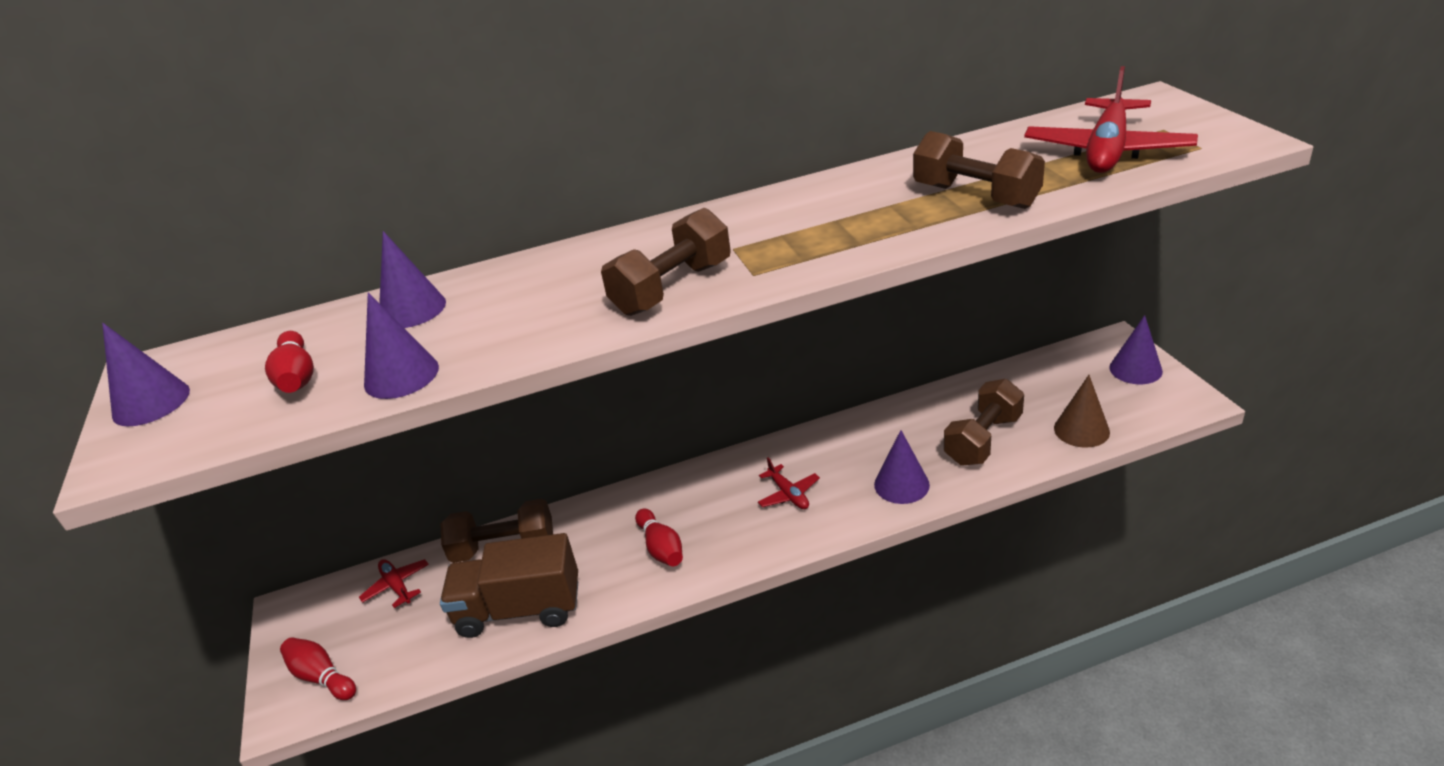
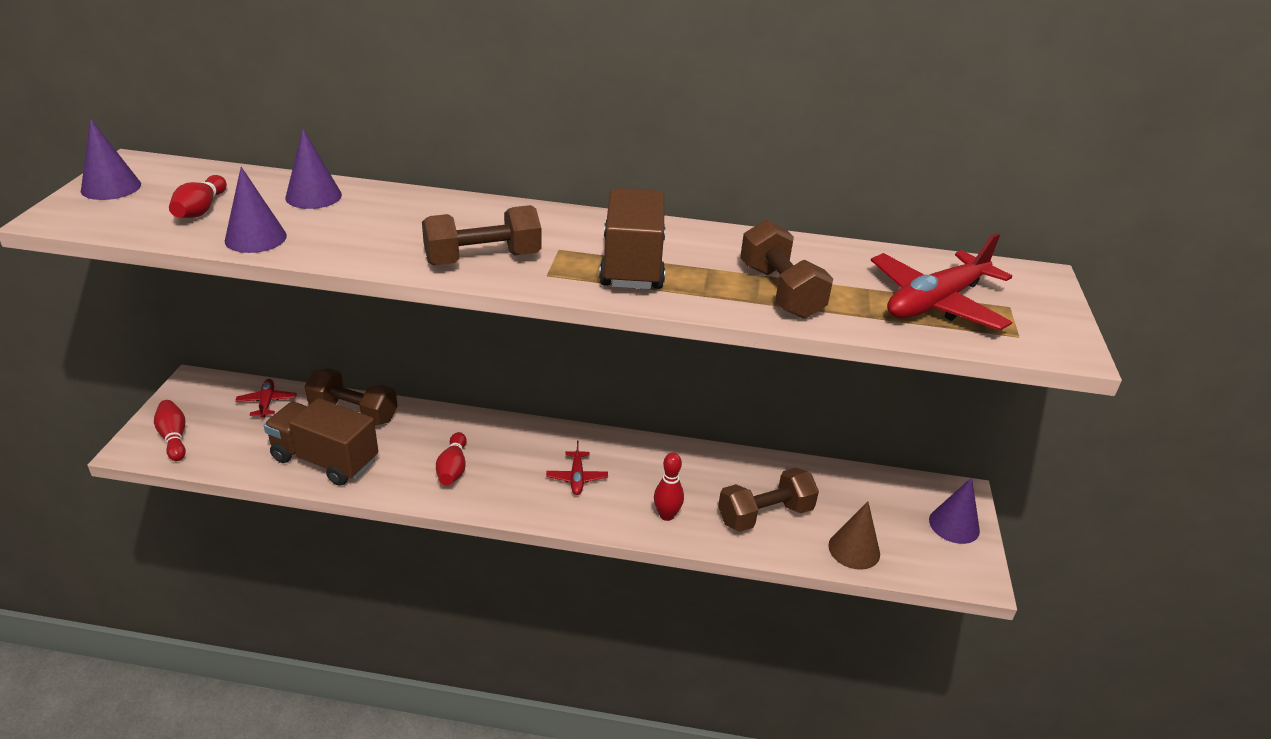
camera: 20 degrees right, 0 degrees up
(819, 231) = (632, 264): none -> brown truck
(901, 484) = (666, 515): purple cone -> red bowling pin

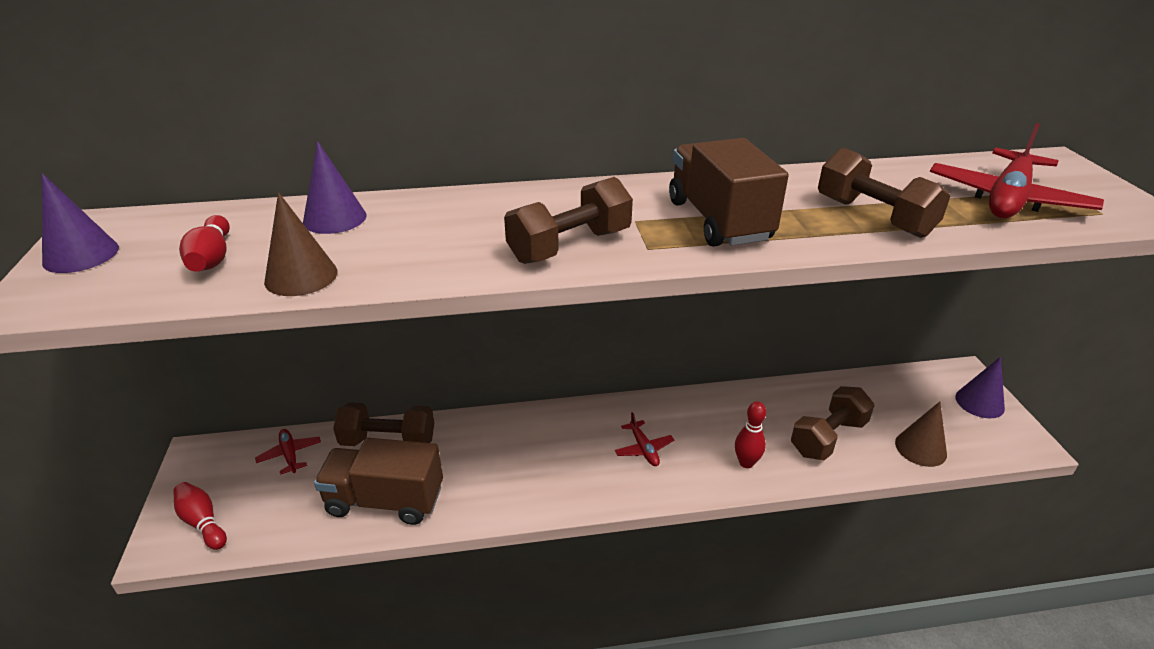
camera: 15 degrees left, 0 degrees up
(255, 238) = (301, 276): purple cone -> brown cone
(453, 468) = (521, 472): red bowling pin -> none

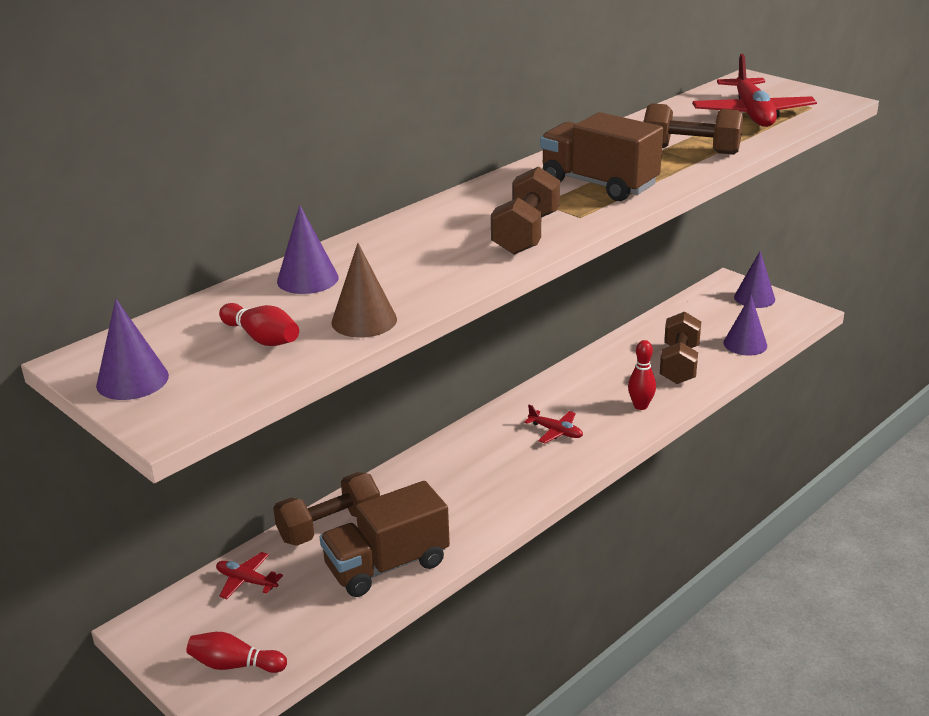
camera: 35 degrees left, 5 degrees down
(920, 448) = (745, 344): brown cone -> purple cone

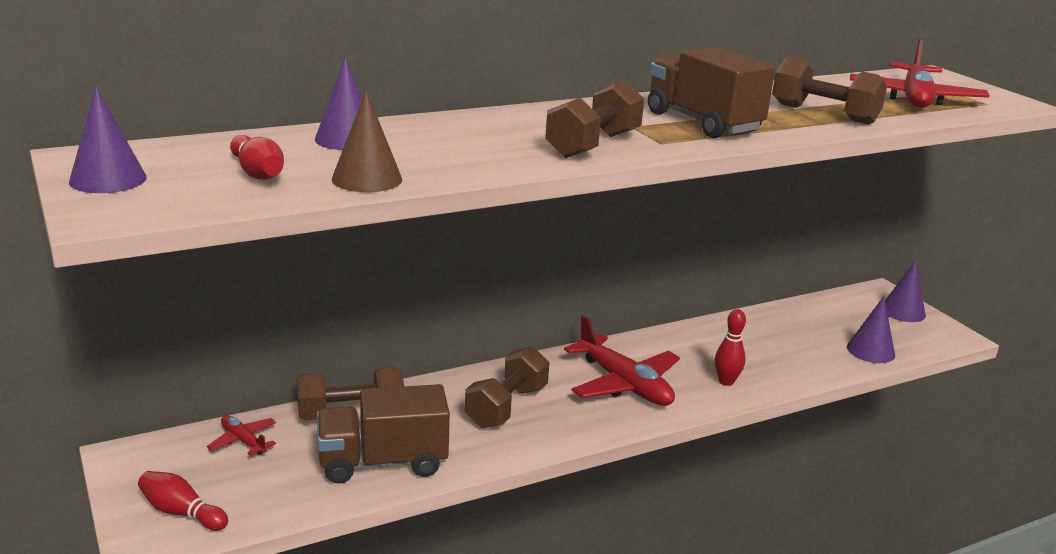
camera: 15 degrees right, 5 degrees down
(556, 431) = (624, 384): red plane -> red plane, size x2.04
(679, 364) = (789, 353): brown dumbbell -> brown dumbbell (506, 407)

